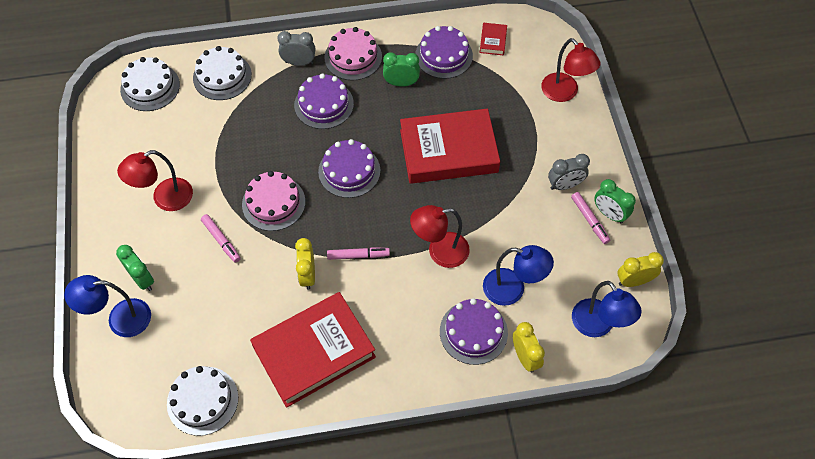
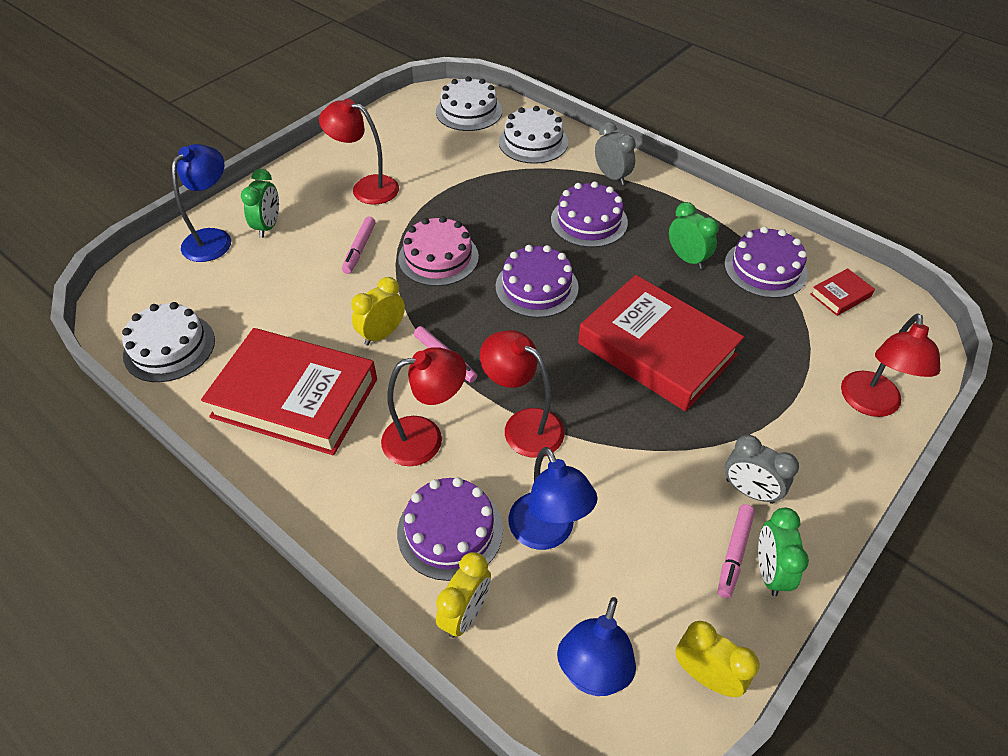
camera: 50 degrees right, 10 degrees down
(120, 319) = (214, 238): blue lamp -> blue lamp turned 75 degrees clockwise
(353, 57) = (668, 206): pink cake -> none
(405, 304) = (425, 438): none -> red lamp

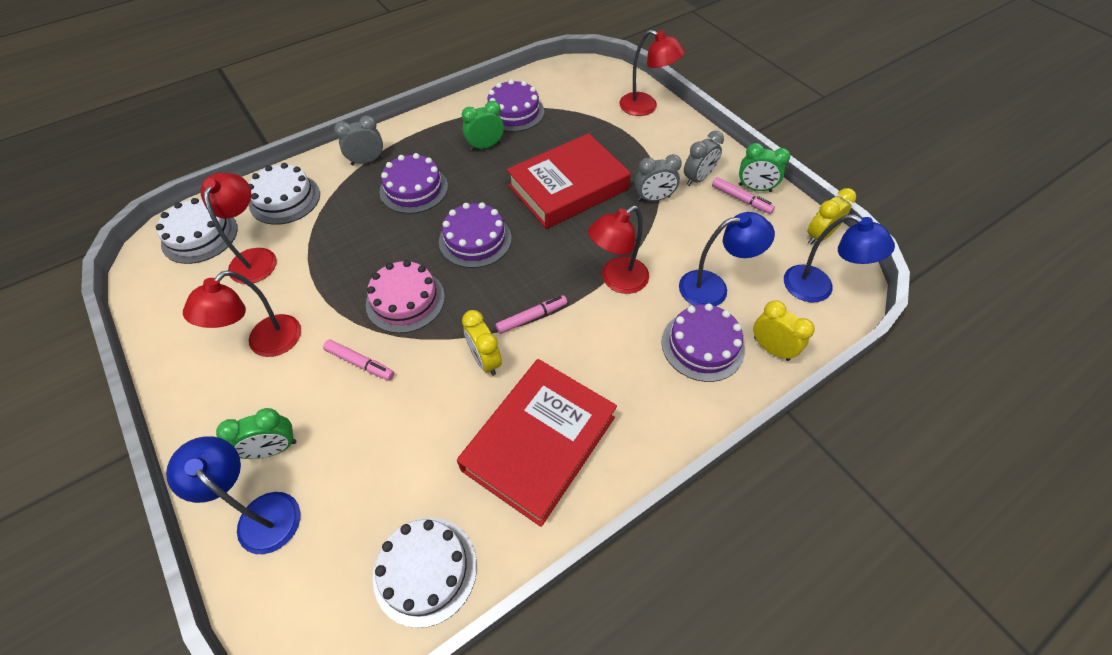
camera: 75 degrees left, 5 degrees up
(268, 226) = (274, 449): green clock -> green clock turned 135 degrees clockwise
(425, 438) = (612, 346): red lamp -> red lamp (256, 257)
(681, 442) = (653, 198): none -> grey clock
(840, 295) = (553, 88): red book -> none

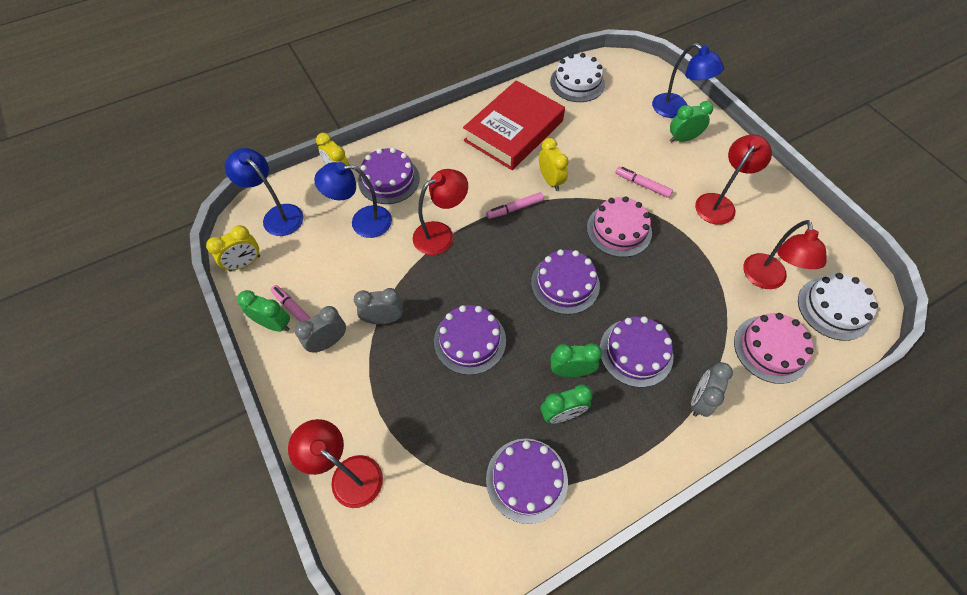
camera: 175 degrees left, 5 degrees up
(285, 199) = (771, 349): white cake -> pink cake
(367, 161) = (699, 400): grey clock -> grey clock turned 135 degrees clockwise
(475, 172) = (570, 371): none -> green clock
(568, 188) = (470, 340): red book -> purple cake

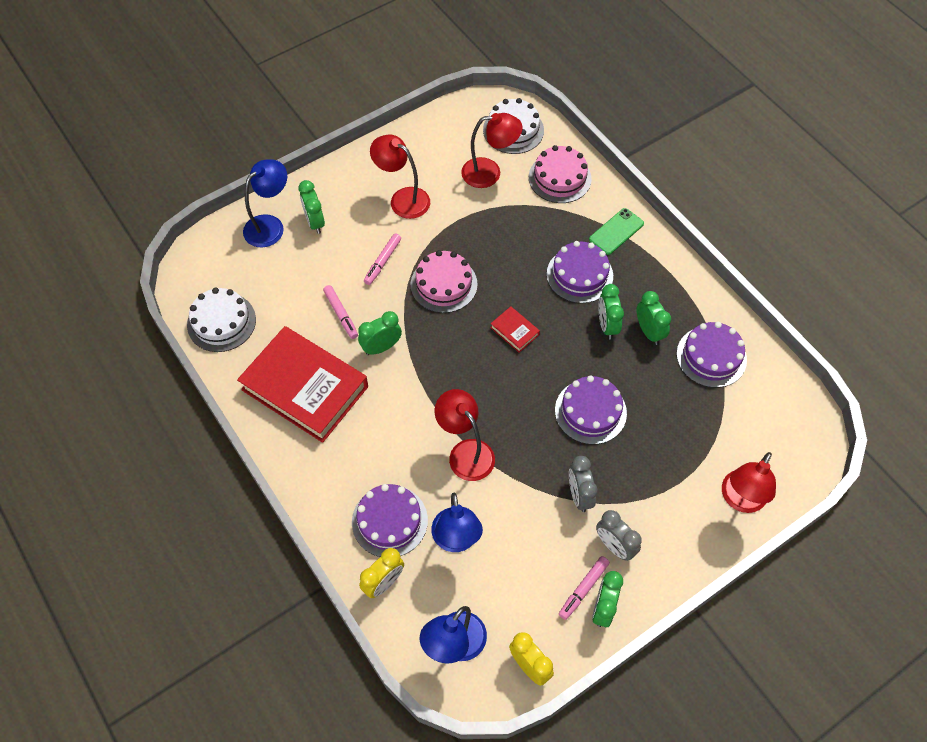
camera: 95 degrees left, 0 degrees up
(515, 208) = (423, 380): pink marker -> pink marker (341, 314)
(550, 180) = (381, 347): yellow clock -> green clock
(565, 284) = (514, 331): purple cake -> red book
(699, 400) = (616, 231): grey clock -> green phone

